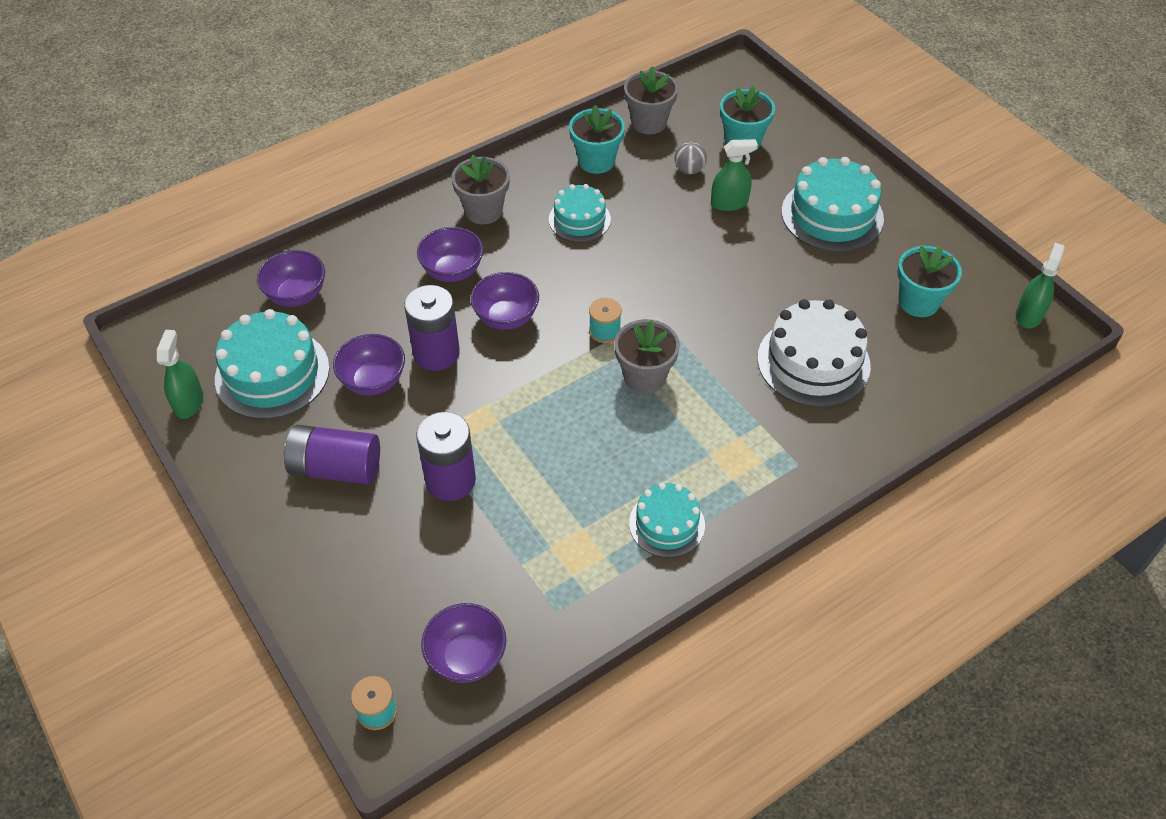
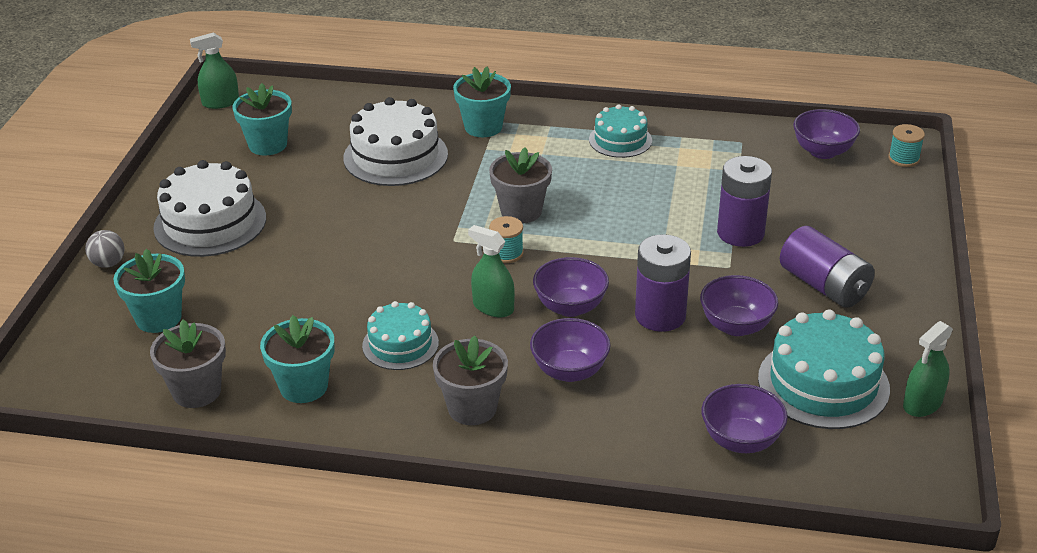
camera: 135 degrees left, 15 degrees down
(689, 170) = (243, 324): grey ball -> grey ball (108, 263)
(729, 203) = (263, 278): green spray bottle -> green spray bottle (493, 307)
(798, 448) = (483, 127): none -> turquoise flower pot
(832, 215) = (210, 223): turquoise cake -> white cake

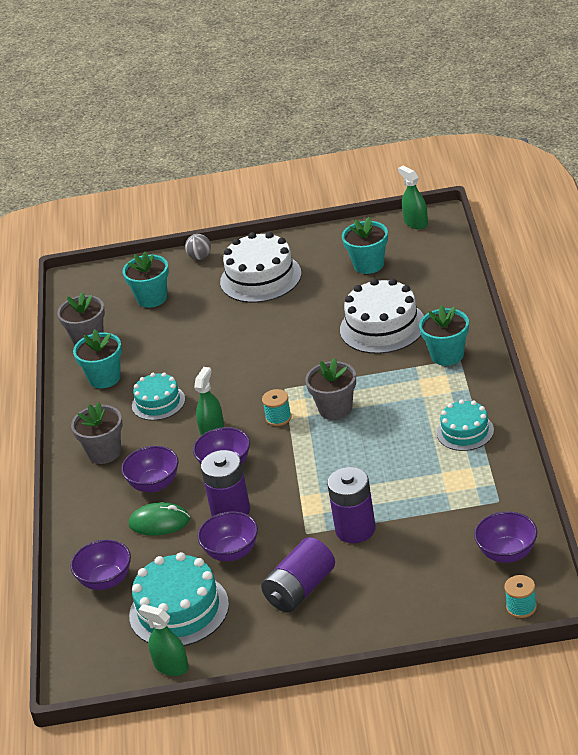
camera: 80 degrees right, 0 degrees up
(648, 377) = (159, 522): none -> green mouse

